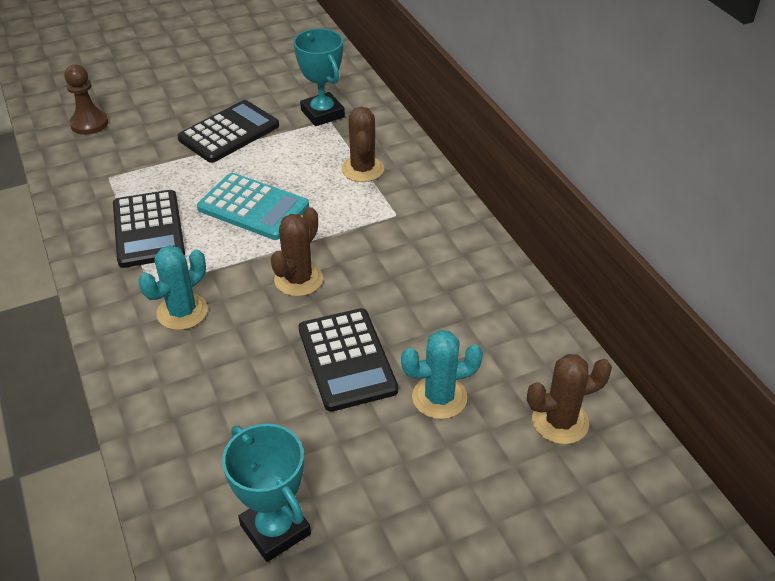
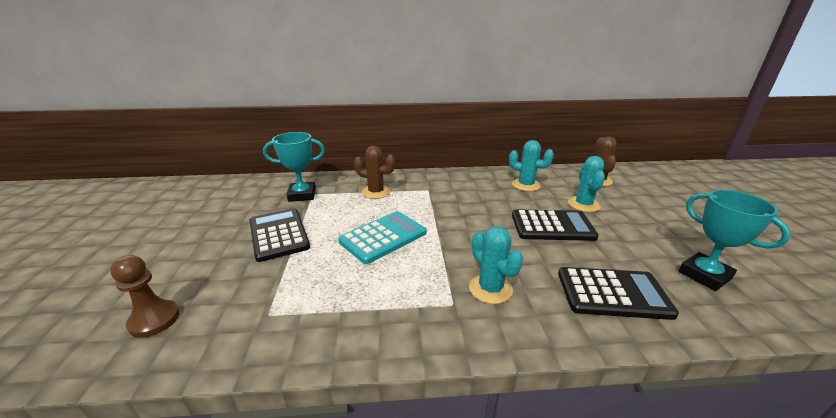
camera: 70 degrees left, 15 degrees down
(148, 229) = (372, 296): black calculator -> black calculator (613, 293)
(275, 529) = (704, 275): turquoise trophy -> turquoise trophy turned 75 degrees clockwise
(298, 279) = (472, 231): brown cactus -> none
(477, 320) = (525, 185): none -> turquoise cactus

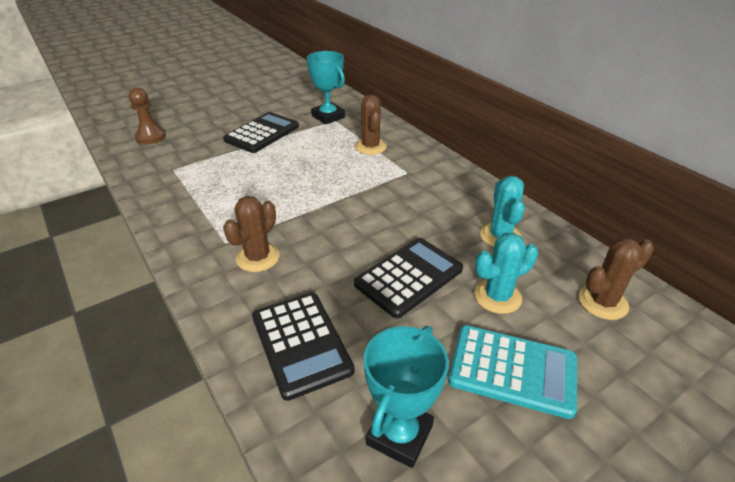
camera: 60 degrees right, 10 degrees up
(383, 237) = (295, 178): turquoise calculator -> turquoise calculator (512, 370)
(490, 289) = (258, 257): turquoise cactus -> brown cactus
(552, 226) = (409, 277): black calculator -> black calculator turned 105 degrees counterclockwise

